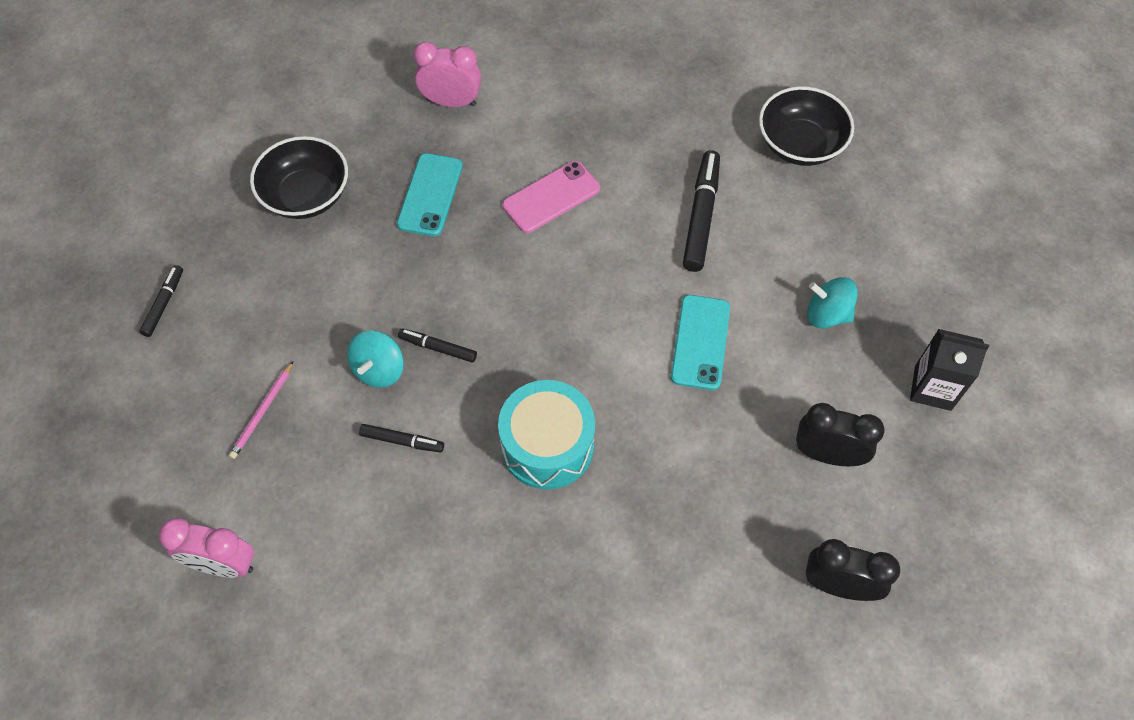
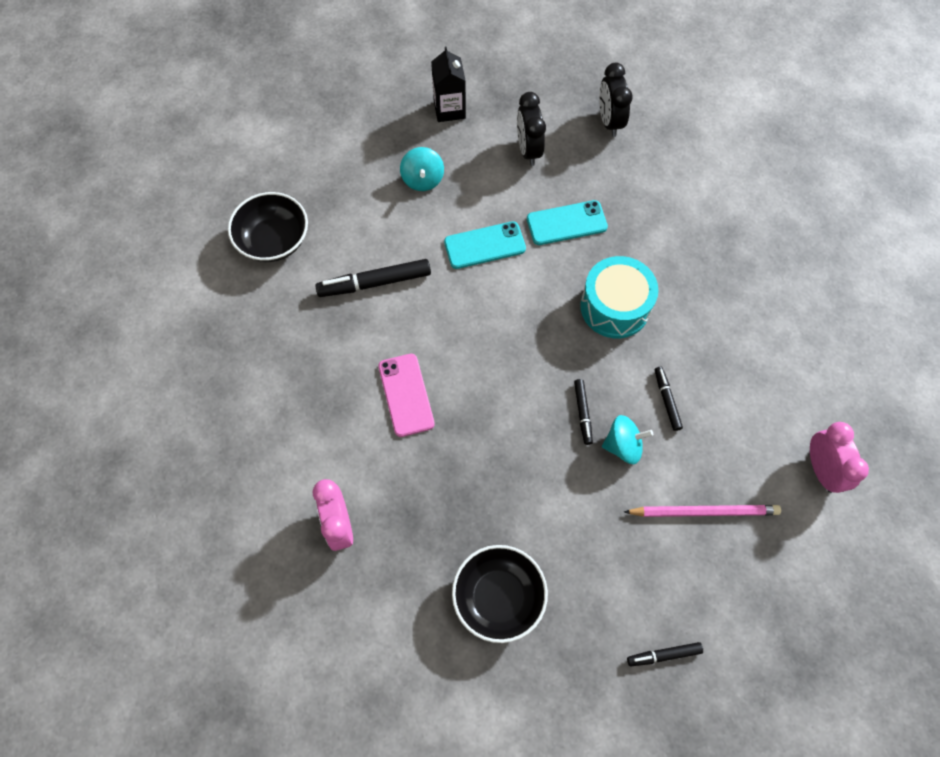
camera: 115 degrees left, 5 degrees up
(262, 412) = (704, 511): pink pencil -> pink pencil, size x1.60
(430, 195) = (448, 491): turquoise phone -> turquoise phone (566, 223)
(551, 197) = (406, 395): pink phone -> pink phone turned 45 degrees clockwise

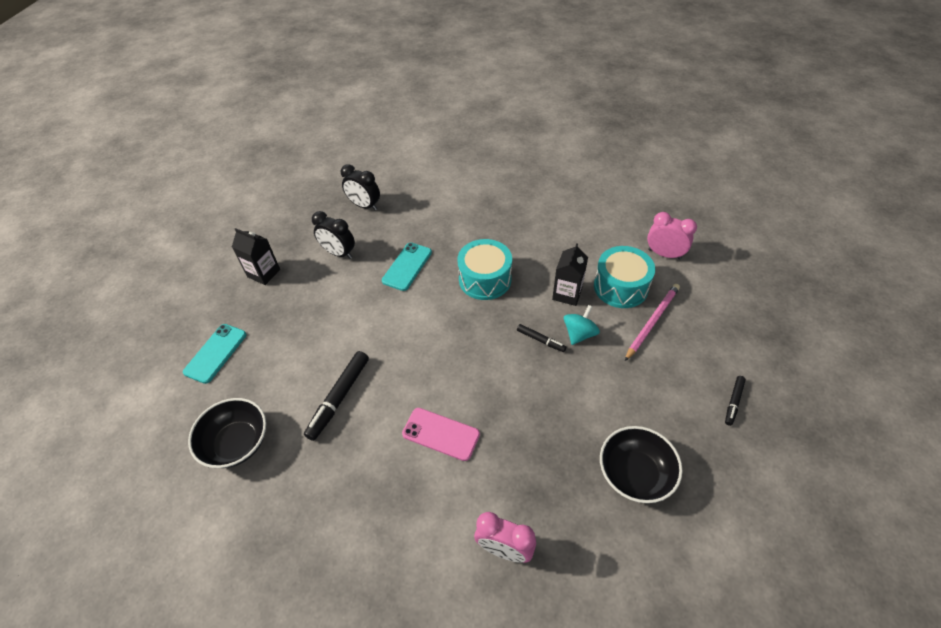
camera: 50 degrees left, 15 degrees down
(423, 179) = (295, 319): turquoise spinning top -> none
(484, 245) = (378, 317): turquoise phone -> turquoise phone (215, 353)
(666, 400) = (567, 294): black marker -> black carton
(726, 450) = (620, 287): none -> turquoise drum

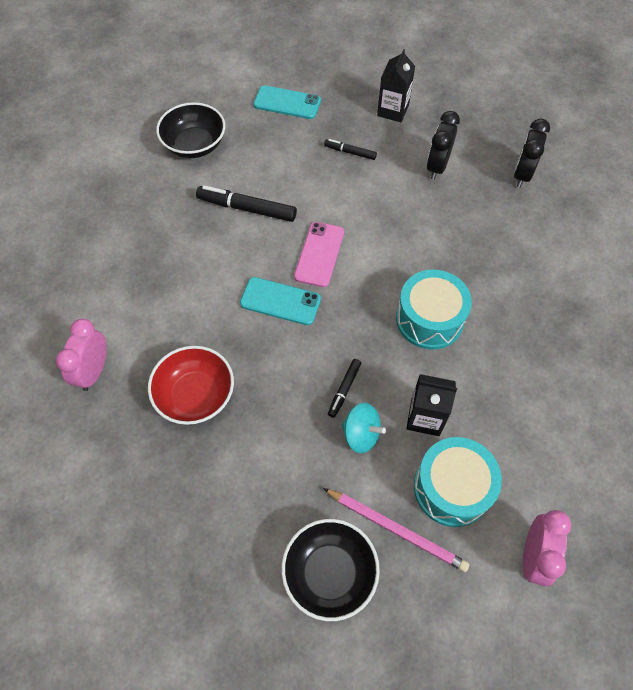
camera: 80 degrees right, 10 degrees up
(407, 266) = (432, 235): turquoise phone -> turquoise phone (280, 301)
(441, 434) = (212, 302): pink phone -> pink phone (319, 254)
(538, 452) = (195, 395): none -> red bowl
(635, 474) = (173, 498): black bowl -> black bowl (329, 573)
(733, 402) = (277, 632): black marker -> black marker (350, 152)

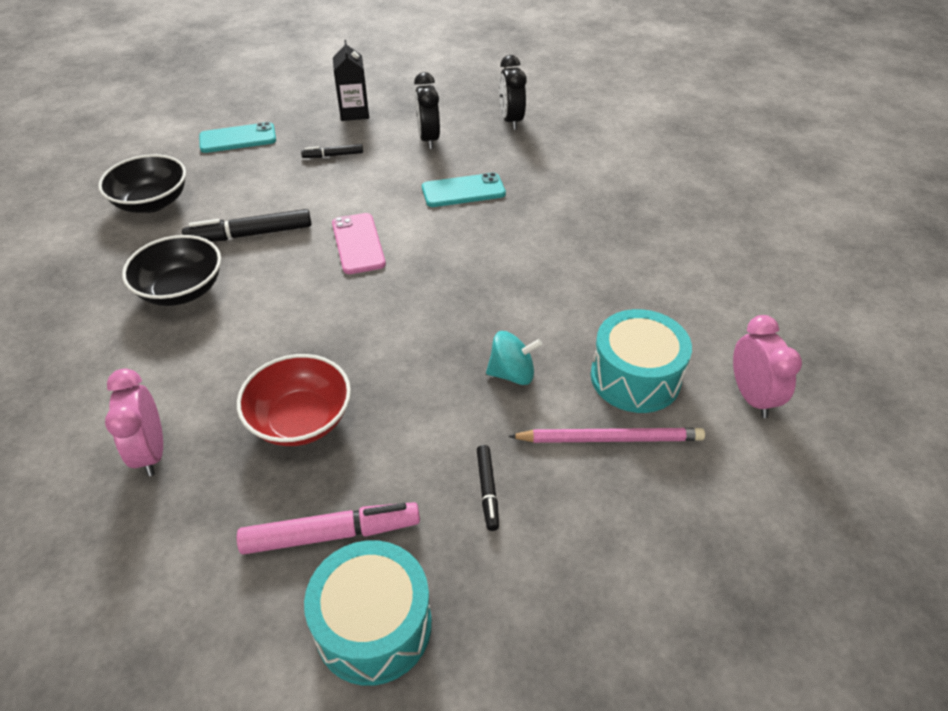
camera: 30 degrees left, 15 degrees down
(167, 496) = (331, 534): none -> pink marker
(280, 301) = (343, 297): turquoise phone -> turquoise phone (463, 191)
(329, 573) = (572, 513): black bowl -> black bowl (182, 290)
(344, 389) = (466, 343): black marker -> black marker (487, 490)
(425, 417) = (565, 332): black carton -> none
(429, 319) = (509, 253): turquoise drum -> turquoise drum (373, 625)

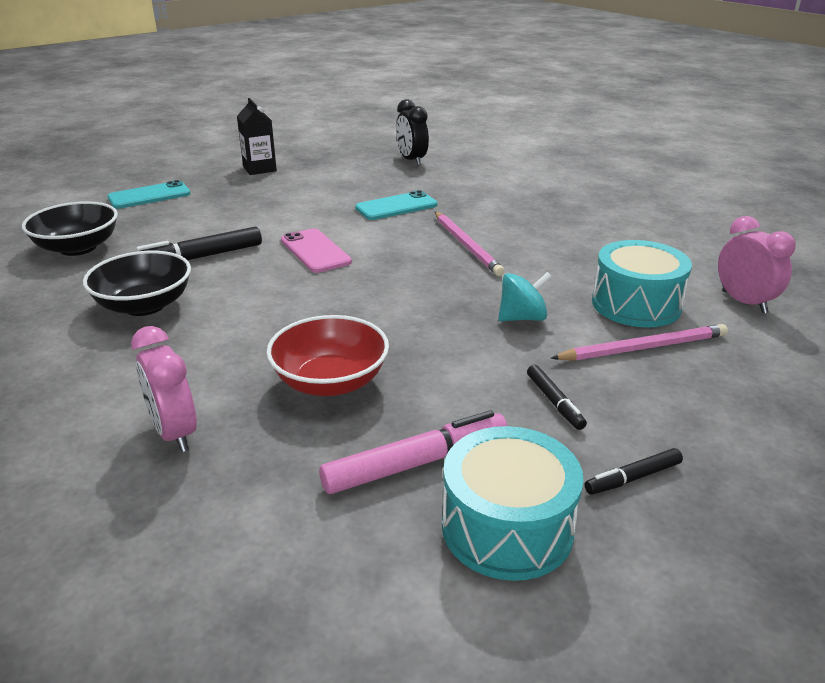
camera: 15 degrees left, 15 degrees down
(333, 155) = (255, 197): black marker -> black marker (633, 478)
(428, 139) = (342, 178): black clock -> none
(506, 261) = (466, 245): none -> pink pencil

